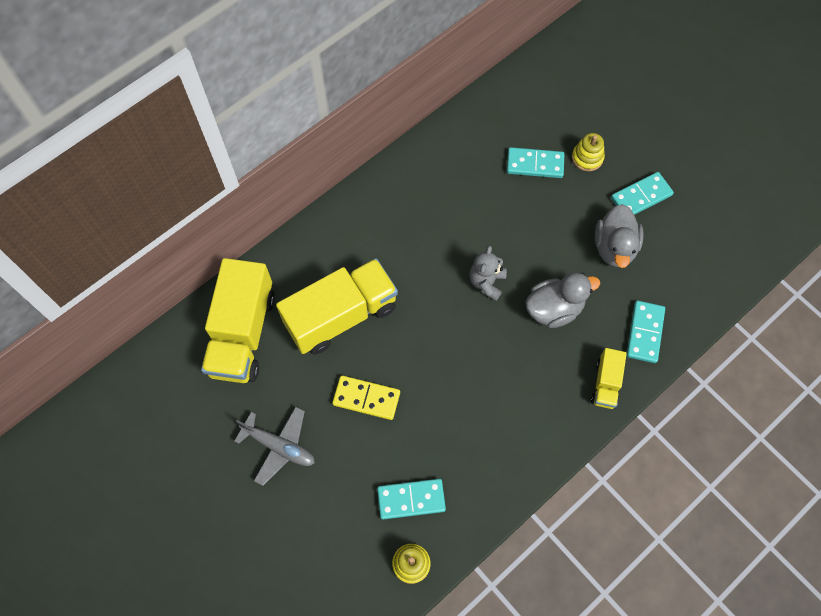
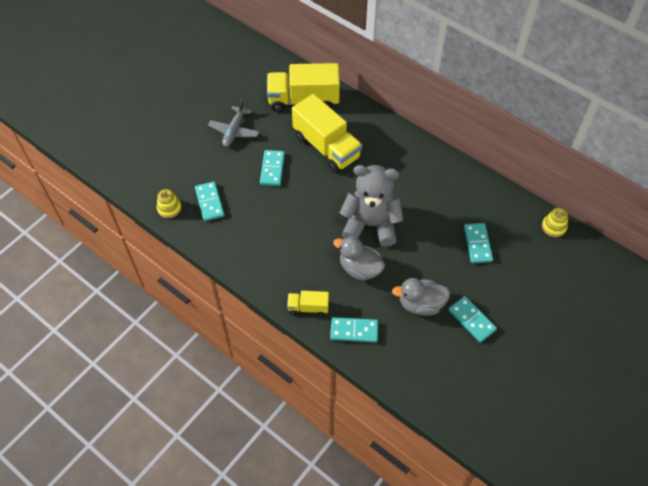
camera: 80 degrees right, 10 degrees down
(366, 398) = (272, 169): yellow domino -> turquoise domino
(486, 282) = (370, 225): grey teddy bear -> grey teddy bear, size x2.03
(554, 309) = (359, 269): grey duck -> grey duck turned 150 degrees clockwise
(587, 158) = (495, 279): yellow stacking toy -> yellow stacking toy (553, 227)

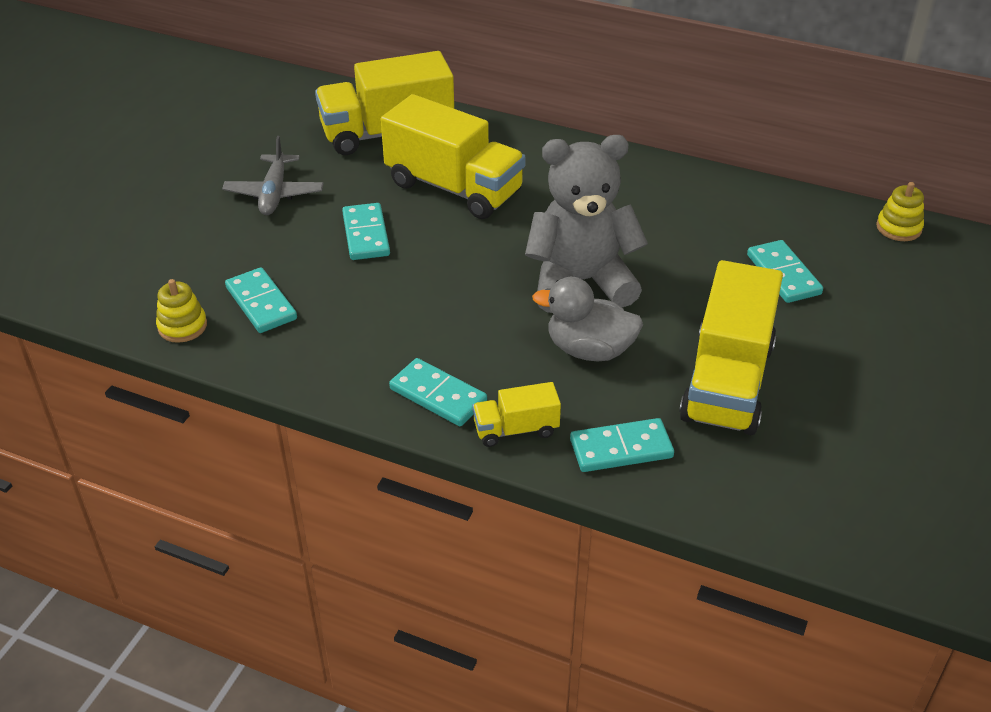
camera: 15 degrees left, 15 degrees down
(420, 304) = (727, 382): grey duck -> yellow truck
(471, 320) = (831, 387): turquoise domino -> turquoise domino (438, 395)

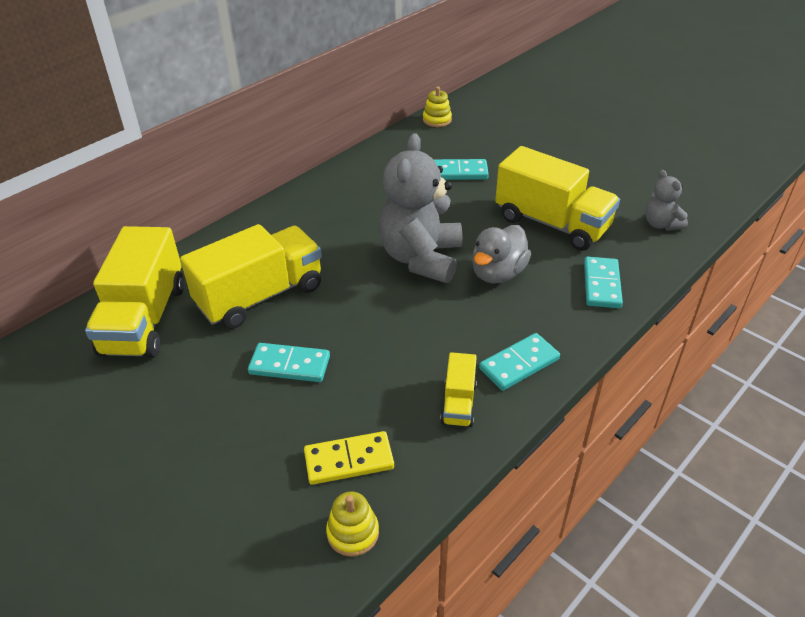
camera: 70 degrees left, 0 degrees up
(261, 303) = (349, 460): turquoise domino -> yellow domino
(274, 193) = (179, 420): grey plane -> none
(516, 429) = (569, 330): yellow truck -> yellow truck (458, 403)
(804, 499) = (661, 224): none -> grey teddy bear

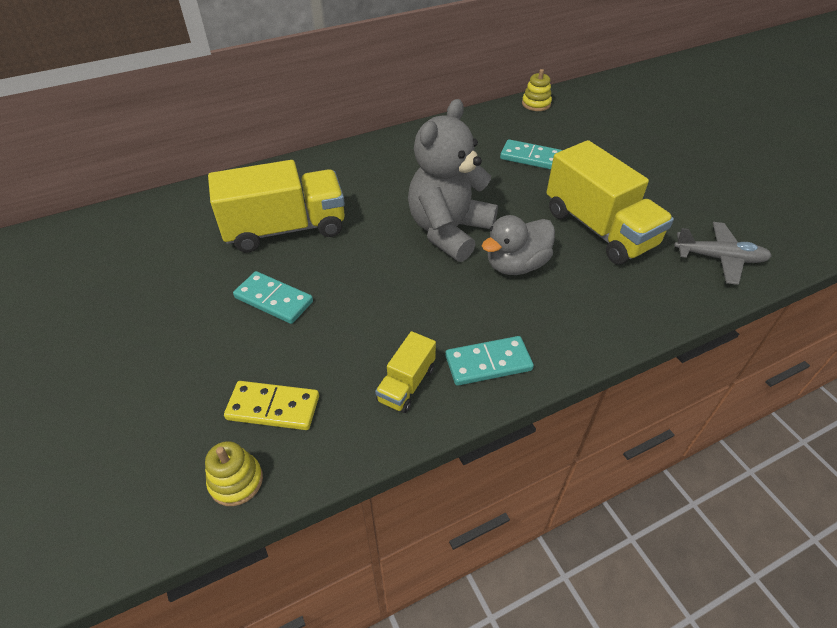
camera: 20 degrees right, 5 degrees up
(144, 319) = (180, 224): yellow truck -> none
(602, 285) = (619, 305): turquoise domino -> none
(661, 224) = (719, 258): grey teddy bear -> grey plane

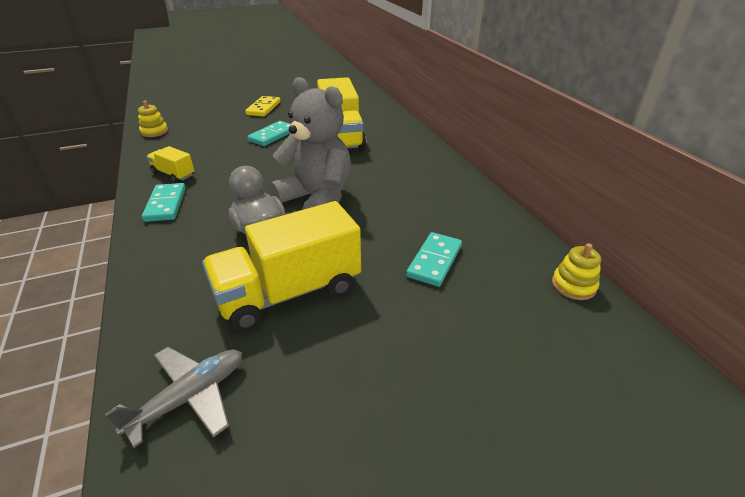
camera: 95 degrees right, 10 degrees down
(273, 408) = (190, 138): yellow domino -> yellow domino (263, 108)
(719, 258) = (190, 397): grey plane -> grey plane turned 150 degrees counterclockwise

